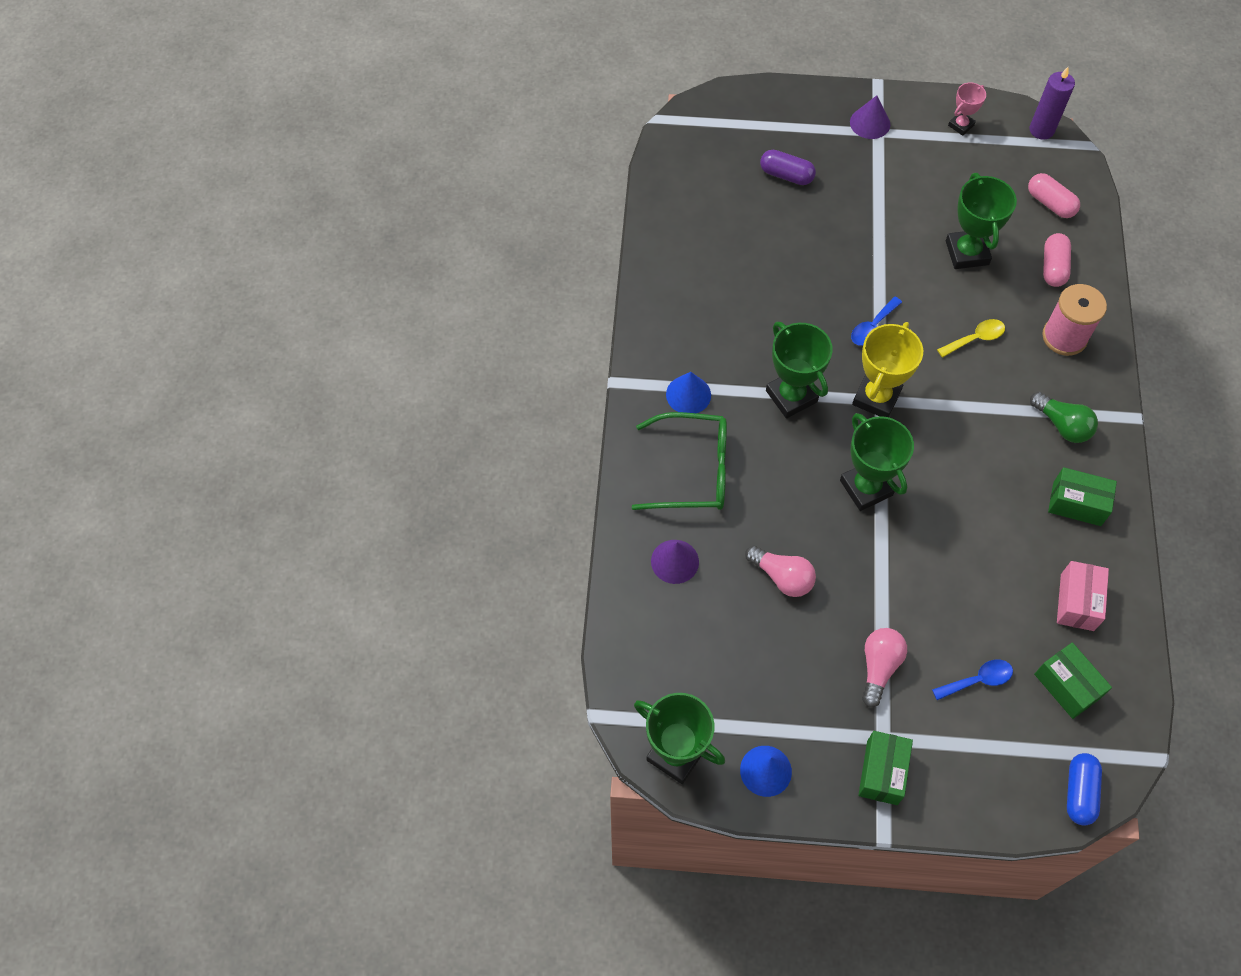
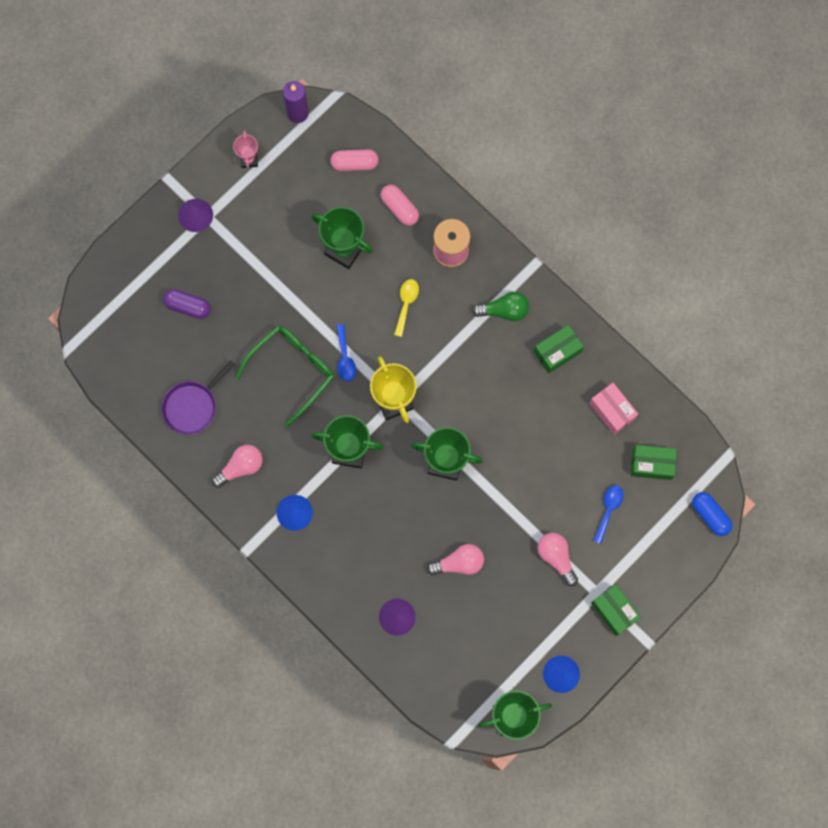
camera: 50 degrees left, 15 degrees up
(686, 320) = (240, 467): none -> pink light bulb
(692, 471) = (348, 555): green glasses -> green glasses (292, 370)
(703, 242) = (193, 406): none -> purple pan
(786, 175) = (188, 306): purple capsule -> purple capsule turned 45 degrees clockwise

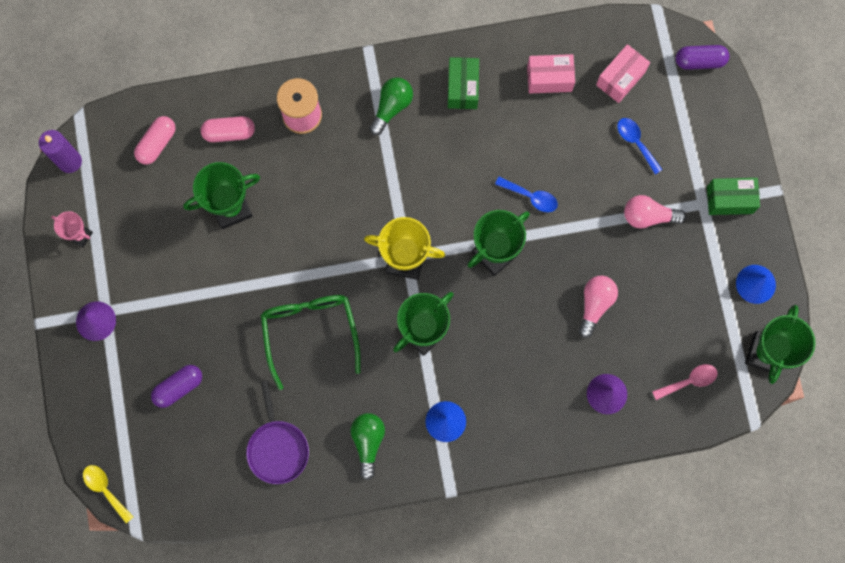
camera: 55 degrees left, 0 degrees up
(240, 467) = (368, 442): pink light bulb -> green light bulb
(345, 358) = (333, 276): blue spoon -> blue spoon (531, 197)
(406, 304) = (323, 188): yellow spoon -> yellow spoon (105, 489)
(450, 672) = (689, 381): none -> pink spoon
(651, 464) = (620, 78): green box -> pink box
(710, 515) = (699, 61): blue capsule -> purple capsule

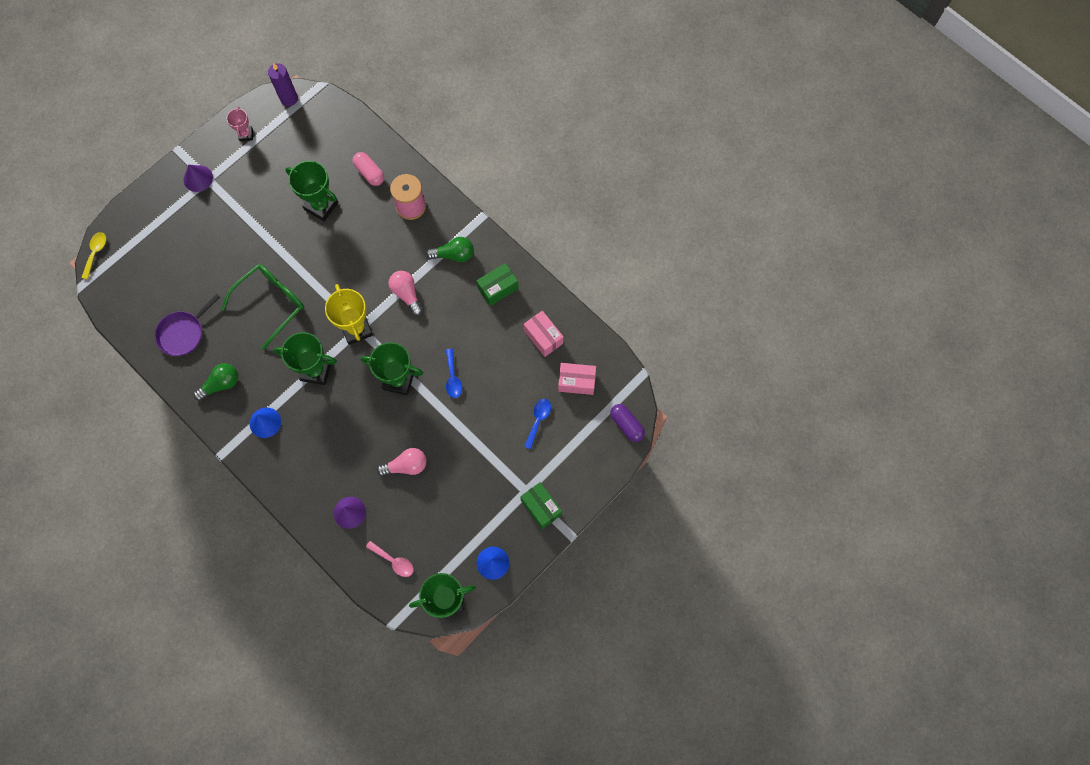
camera: 55 degrees right, 5 degrees down
(157, 143) = (334, 138): pink capsule -> none
(179, 387) = (186, 251): purple capsule -> none
(648, 216) = (491, 461): pink light bulb -> pink light bulb (406, 294)

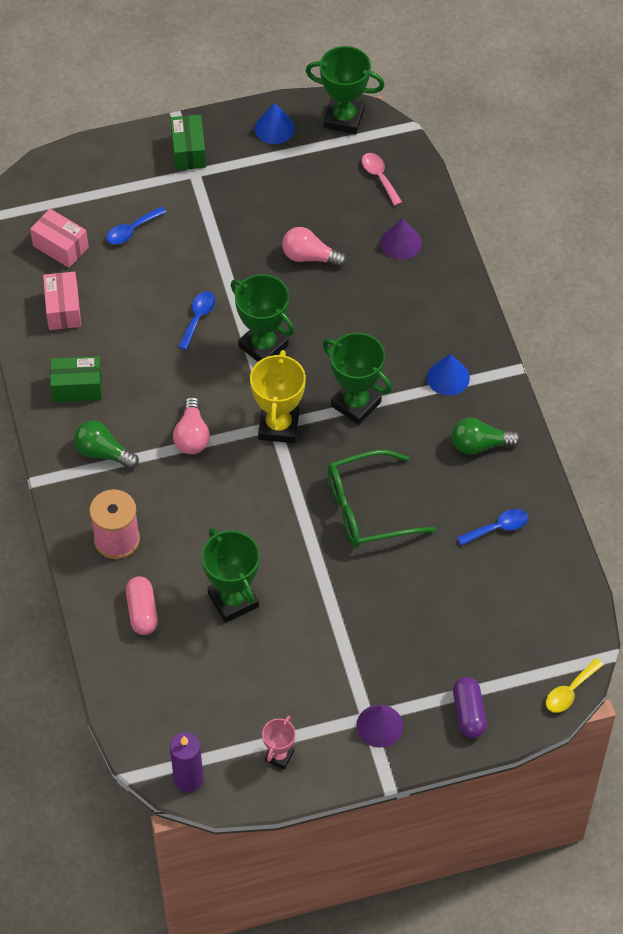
camera: 150 degrees left, 15 degrees down
(183, 333) = (498, 527): purple pan -> blue spoon
(626, 425) = (38, 180): purple capsule -> purple capsule (468, 713)

